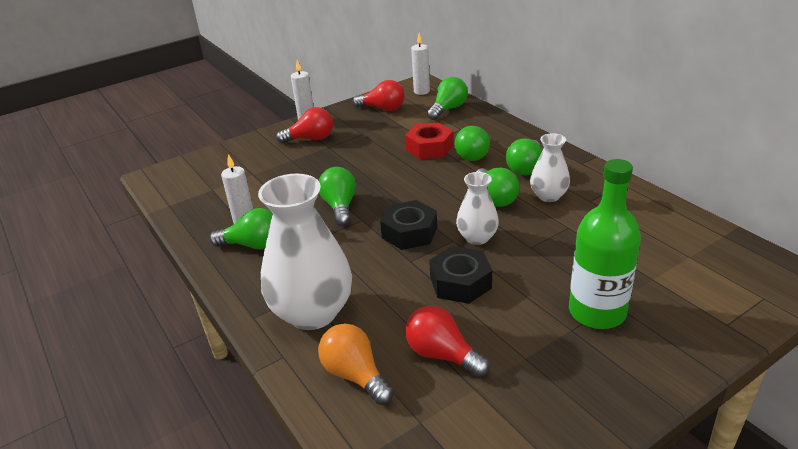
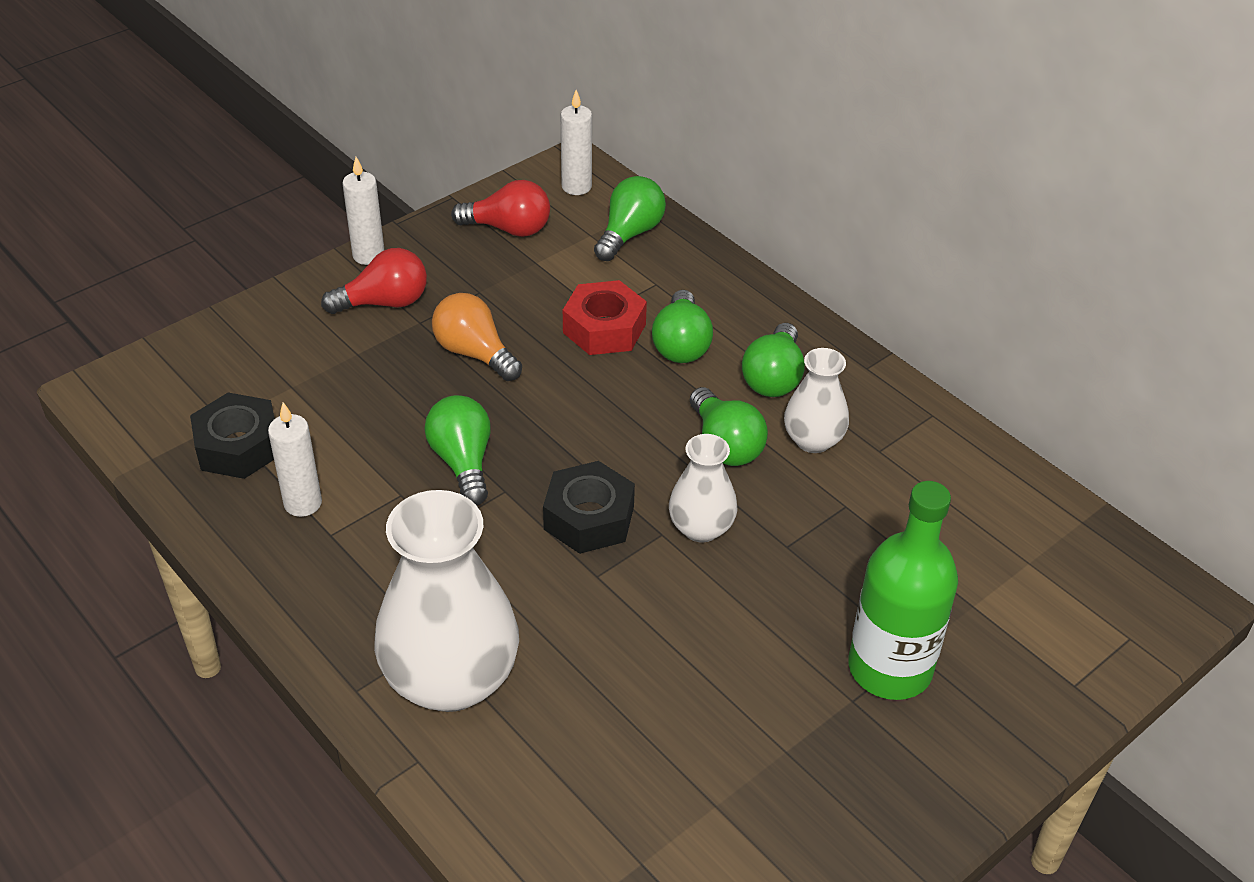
camera: 10 degrees left, 10 degrees up
(253, 245) = (325, 545): green light bulb -> none
(355, 375) = (535, 790): orange light bulb -> orange light bulb (474, 353)
(442, 355) = (663, 750): red light bulb -> none
(460, 282) = (680, 617): black nut -> black nut (238, 446)

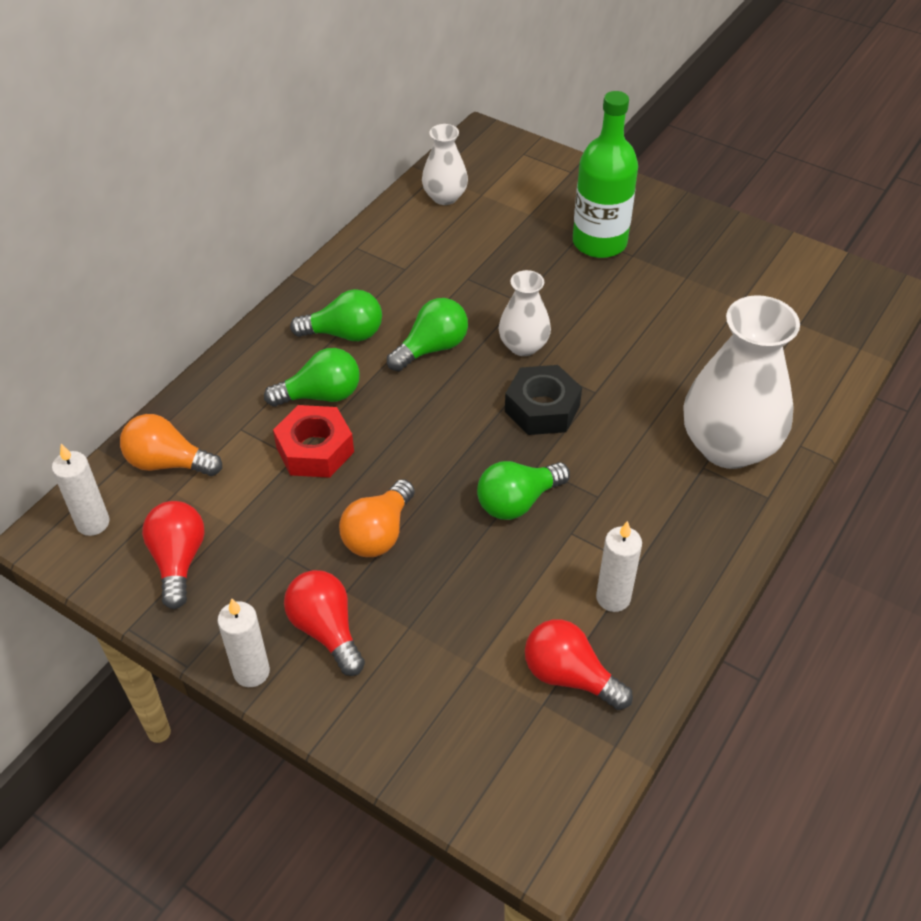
camera: 105 degrees left, 5 degrees up
(238, 446) = (569, 676): black nut -> red light bulb
(629, 234) = (168, 463): green light bulb -> orange light bulb
(813, 440) = (408, 302): white vase -> white vase (445, 197)

